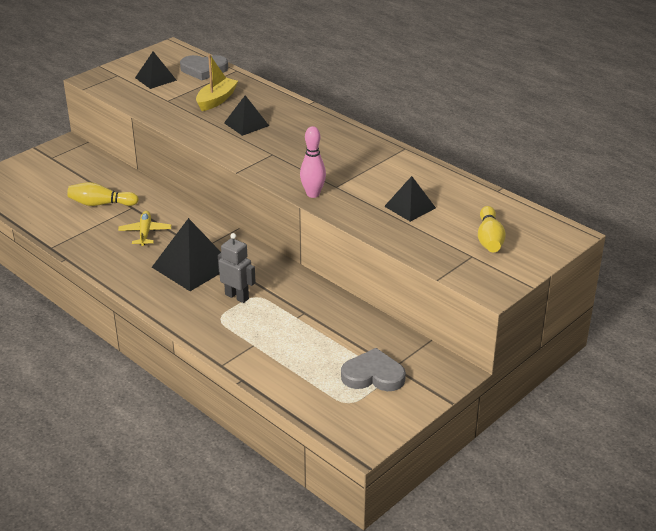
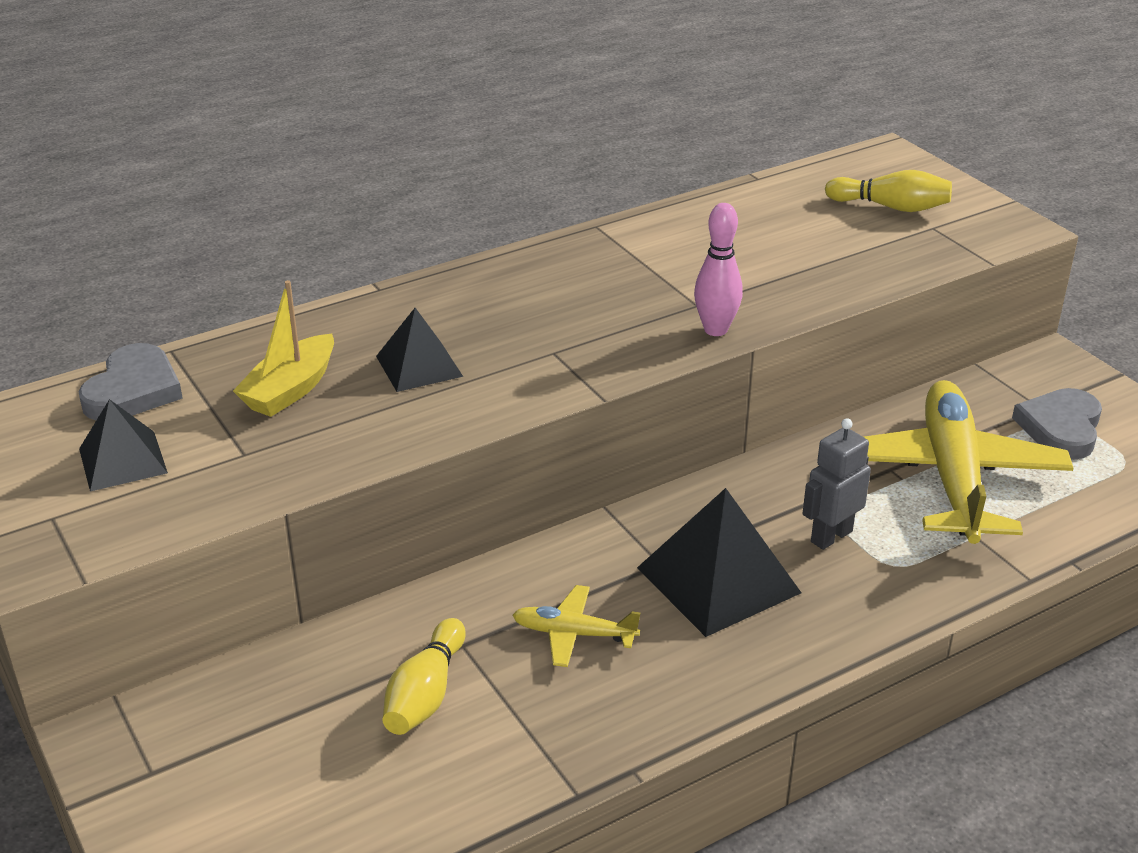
camera: 75 degrees left, 0 degrees up
(216, 100) = (290, 389): yellow boat -> yellow boat turned 105 degrees counterclockwise
(304, 334) = (952, 477): none -> yellow plane
(410, 207) = (784, 251): black pyramid -> none

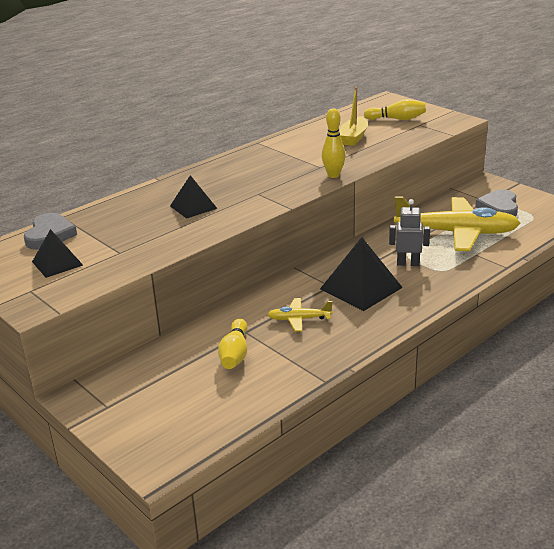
camera: 10 degrees left, 5 degrees down
(290, 389) = (132, 224): yellow boat -> yellow boat (353, 137)
(715, 330) = (333, 175): pink bowling pin -> yellow bowling pin
(831, 536) = (408, 263): grey robot -> grey robot turned 60 degrees clockwise
(952, 477) = (456, 233): yellow plane -> yellow plane turned 105 degrees clockwise

